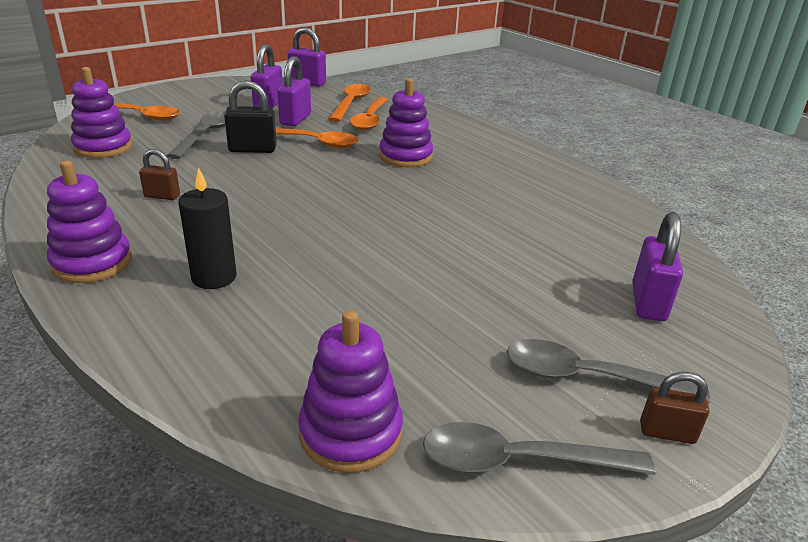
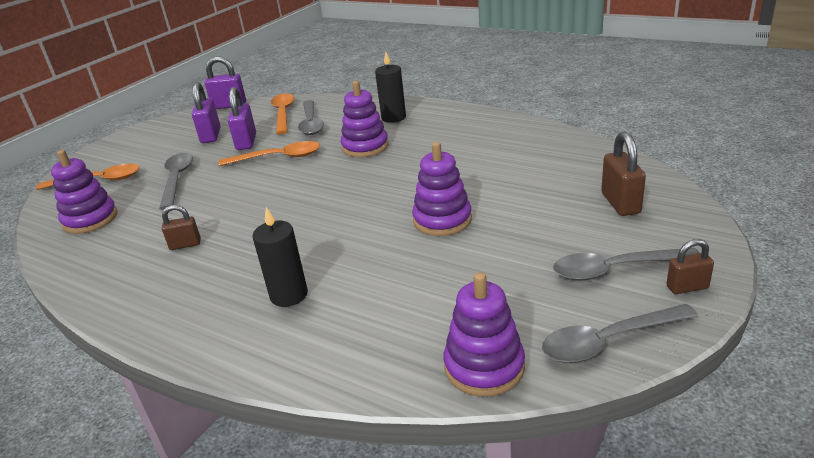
camera: 15 degrees left, 0 degrees up
(92, 263) = (174, 319): purple stacking toy -> purple stacking toy (442, 220)
(252, 149) = (230, 180): black padlock -> none
(370, 120) = (311, 123): orange spoon -> grey spoon
(456, 137) = (393, 117): none -> black candle
(648, 303) = (620, 203): purple padlock -> brown padlock

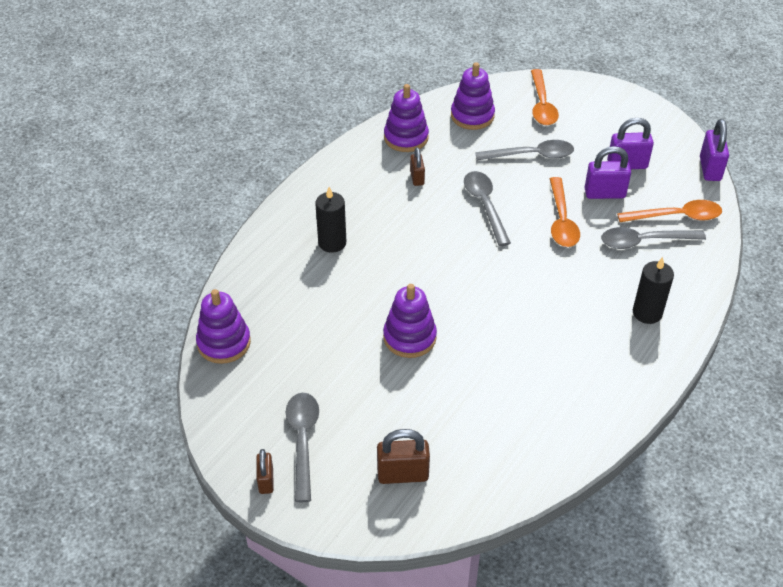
camera: 90 degrees right, 15 degrees up
(365, 147) = (573, 287): purple stacking toy -> purple stacking toy (406, 138)
(608, 341) = (224, 414): grey spoon -> grey spoon (485, 205)

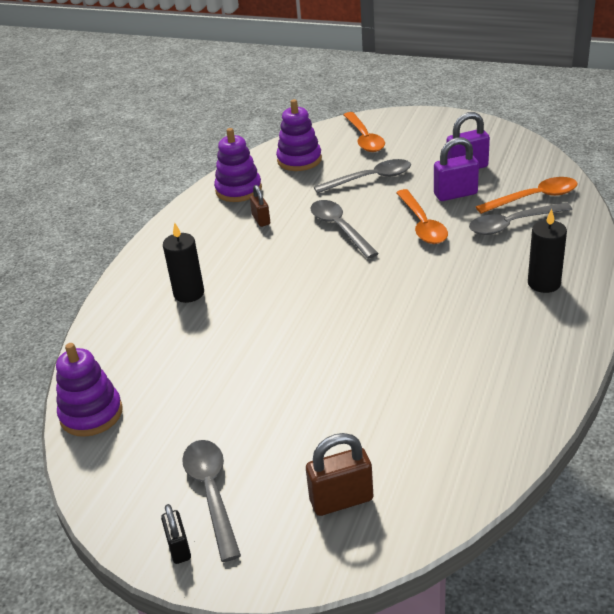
camera: 10 degrees left, 10 degrees down
(266, 481) = (179, 548): brown padlock -> black padlock
(409, 337) = (302, 361): purple stacking toy -> none
(710, 169) = (547, 155): purple padlock -> none

